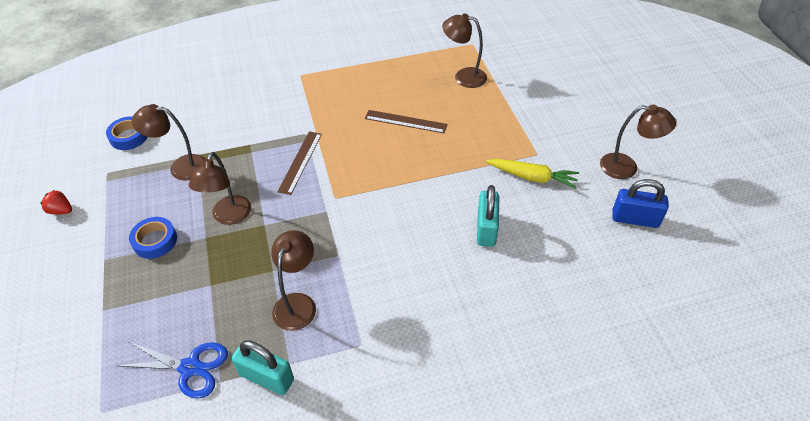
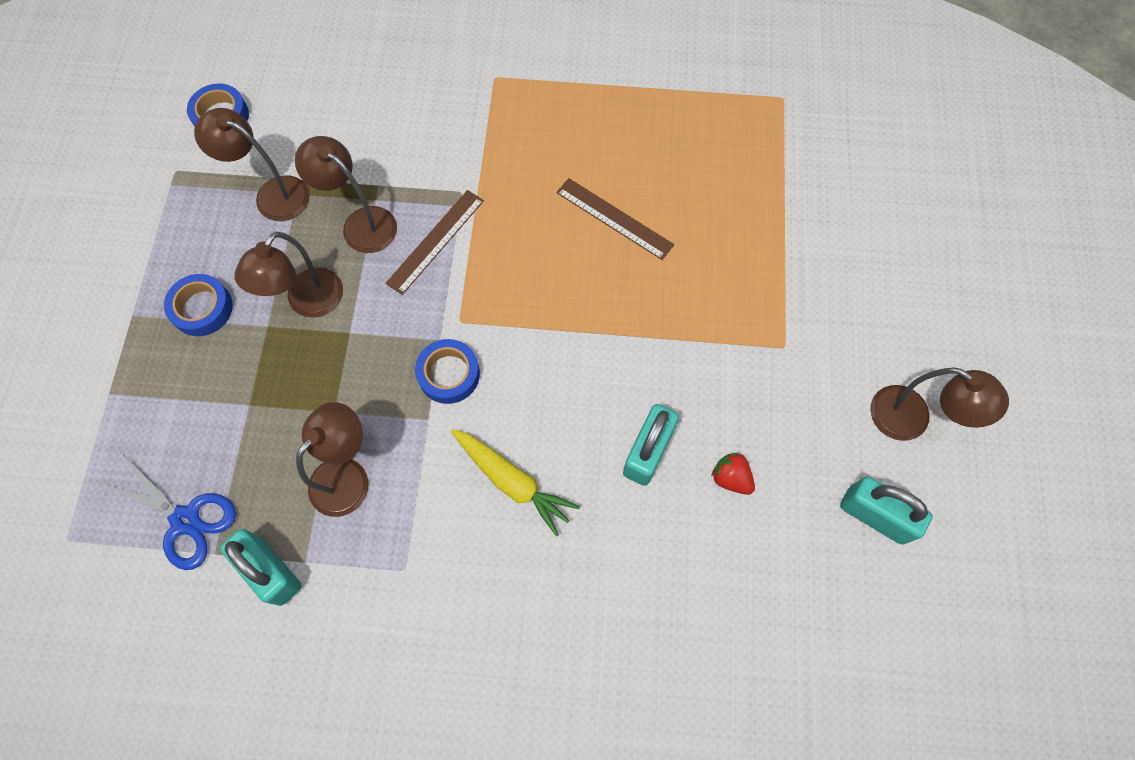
camera: 20 degrees right, 20 degrees up
(61, 211) = (101, 215): red strawberry -> red strawberry (731, 478)
(341, 227) = (449, 374): none -> blue tape
(463, 76) = (739, 160): brown lamp -> brown lamp (361, 223)
(532, 177) = (757, 387): yellow carrot -> yellow carrot (513, 482)
(635, 219) = (875, 515): blue padlock -> turquoise padlock

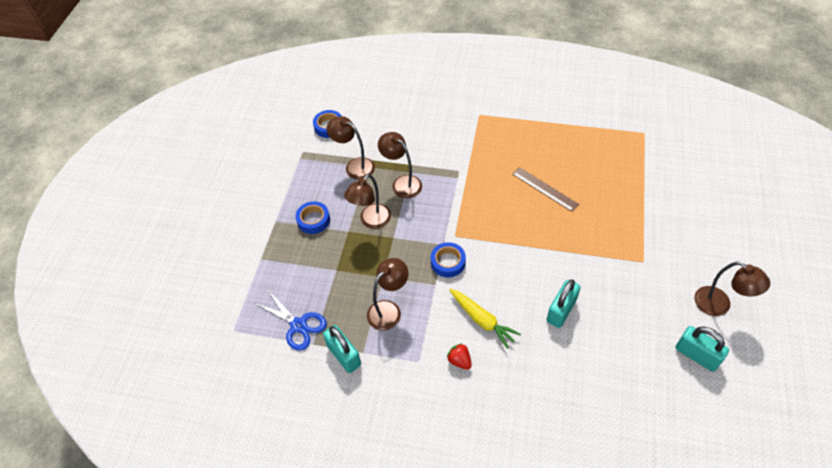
camera: 10 degrees right, 15 degrees down
(436, 241) = (443, 194): brown ruler -> none
(731, 478) = (610, 328): red strawberry -> red strawberry (459, 361)

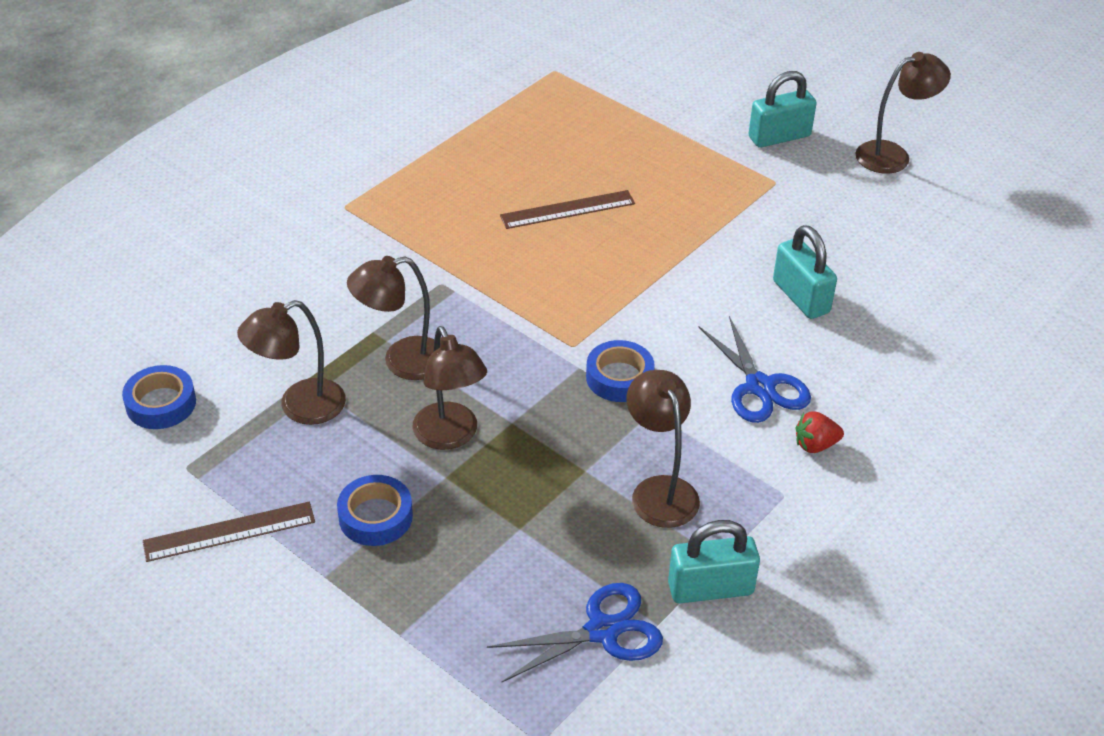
camera: 65 degrees left, 10 degrees down
(280, 182) = (229, 532): none -> brown ruler
(482, 320) = (760, 387): yellow carrot -> blue scissors
(696, 355) = (953, 211): turquoise padlock -> turquoise padlock (779, 137)

